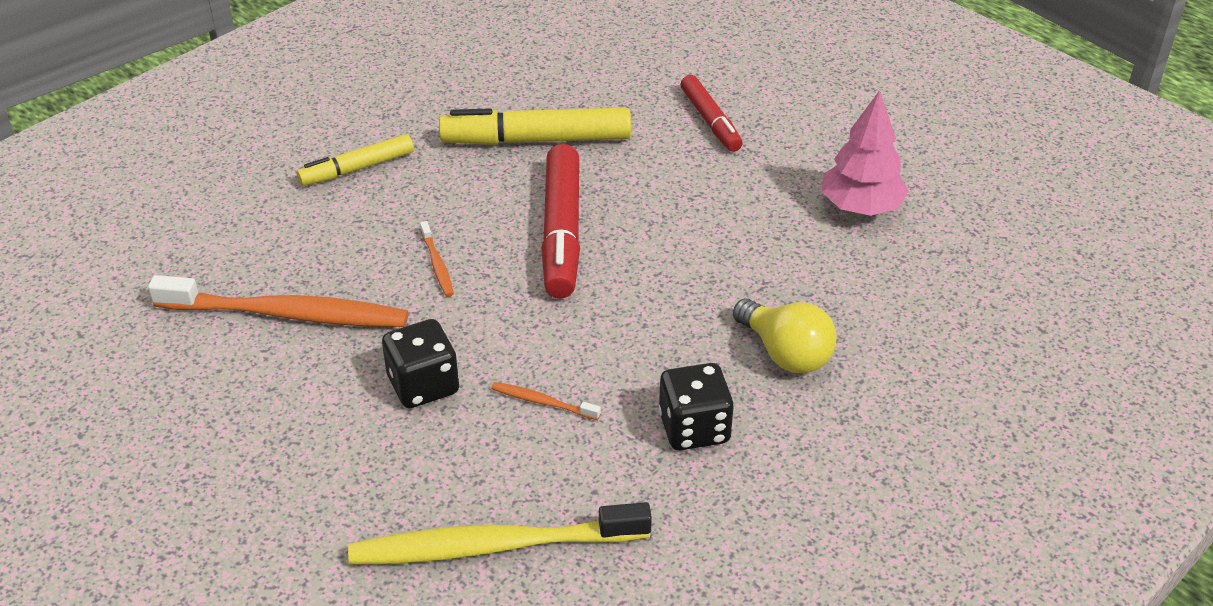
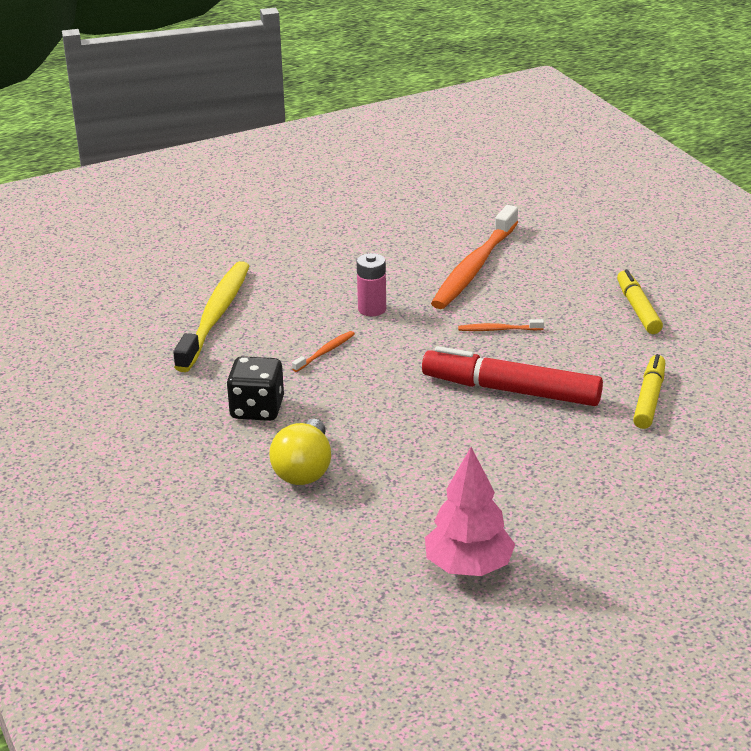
camera: 110 degrees right, 10 degrees down
(423, 385) = (372, 309): black dice -> pink battery
(536, 140) = (649, 399): yellow marker -> yellow marker, size x0.61
(710, 121) = (647, 506): red marker -> none
(785, 353) = (304, 470): yellow light bulb -> yellow light bulb turned 60 degrees counterclockwise

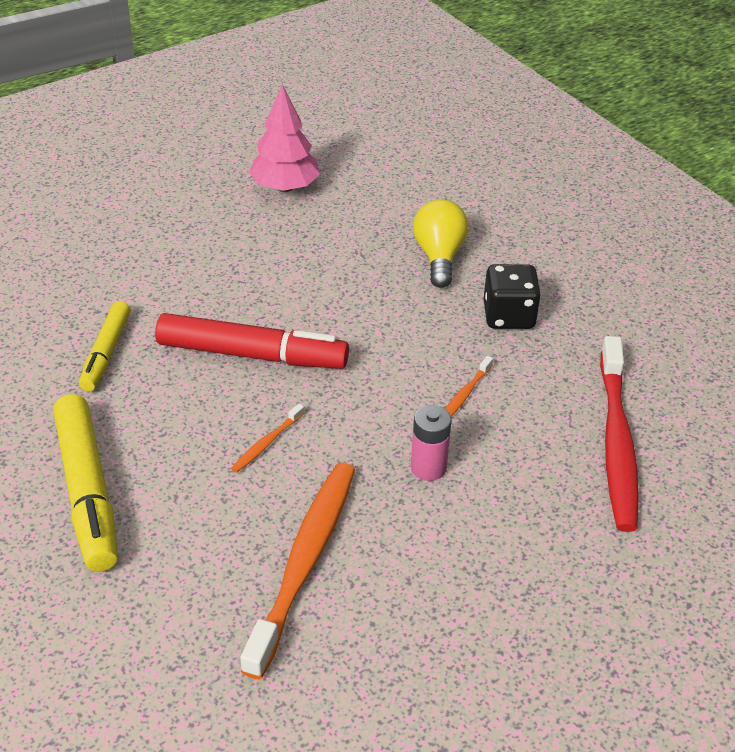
camera: 170 degrees right, 10 degrees up
(215, 316) = (616, 442): yellow toothbrush -> red toothbrush
(498, 329) = (267, 443): orange toothbrush -> orange toothbrush turned 135 degrees clockwise
(638, 309) = (88, 491): yellow marker -> yellow marker, size x1.63

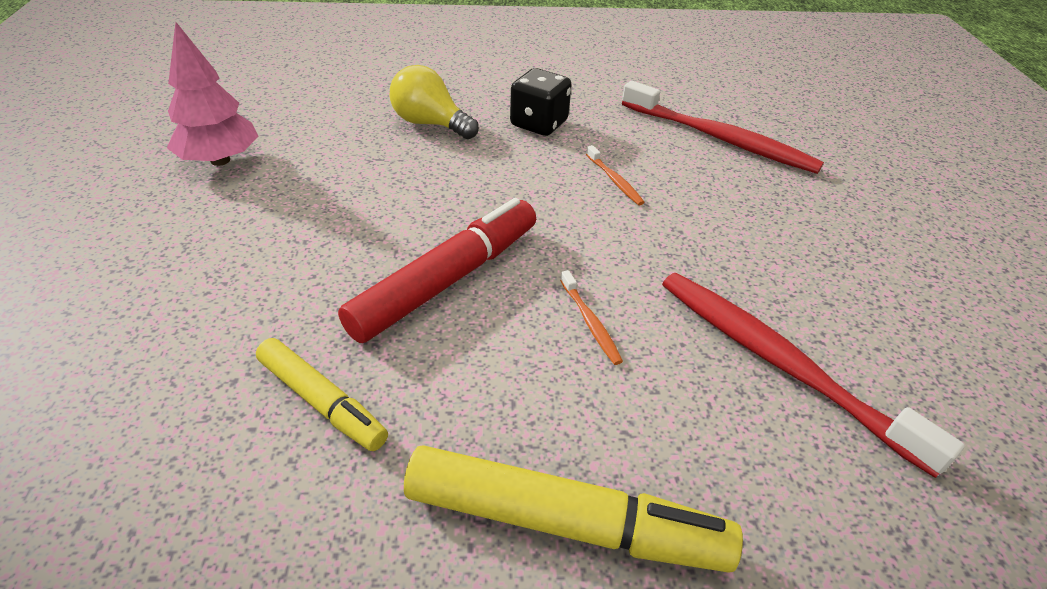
camera: 60 degrees left, 0 degrees up
(304, 563) = (781, 364): orange toothbrush -> red toothbrush
(428, 468) = (692, 235): pink battery -> none

